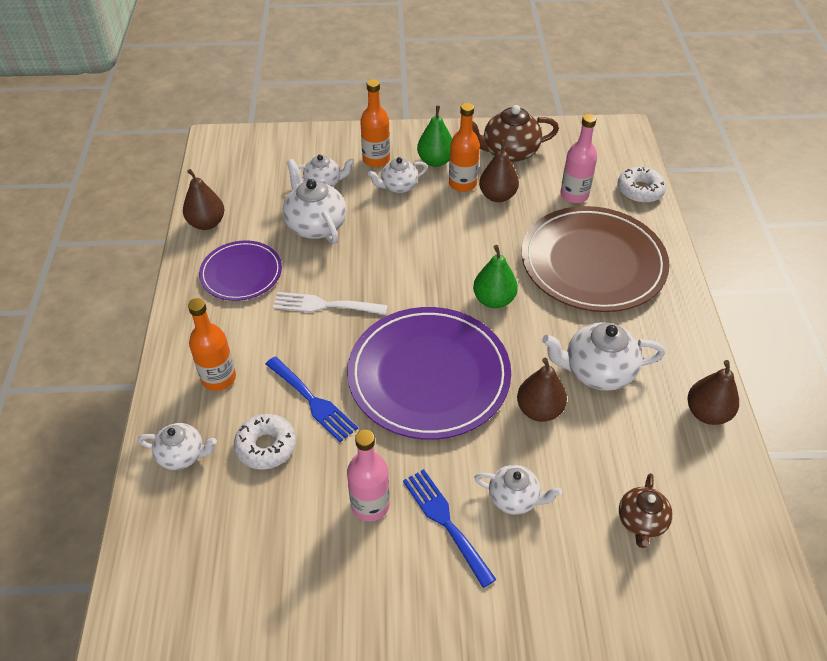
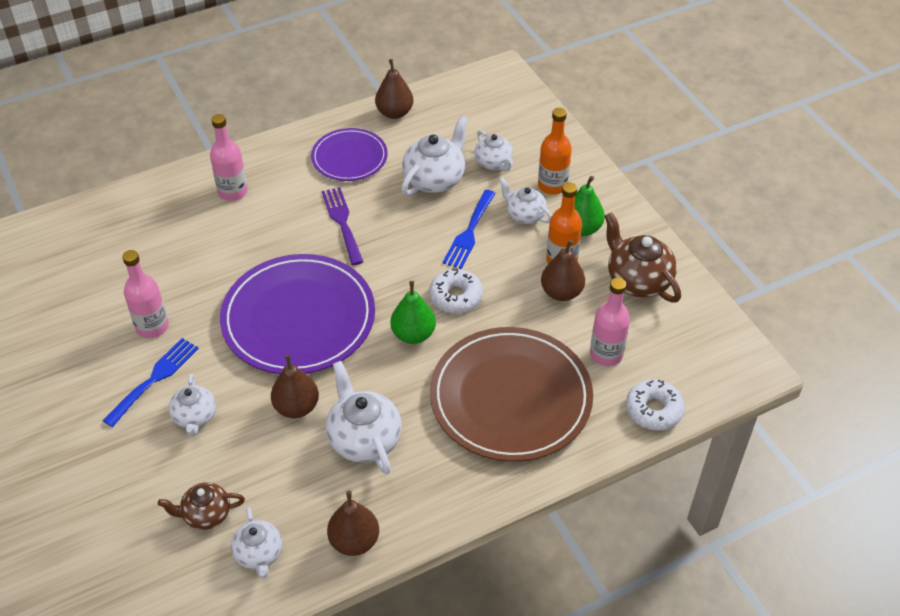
camera: 65 degrees right, 0 degrees up
(182, 455) = (153, 203): white teapot -> white teapot (259, 554)
(218, 378) = (233, 192): orange bottle -> pink bottle
(266, 446) = (181, 245): white donut -> white donut (456, 297)
(313, 401) = (236, 255): blue fork -> blue fork (469, 232)
(324, 305) = (342, 222): white fork -> purple fork

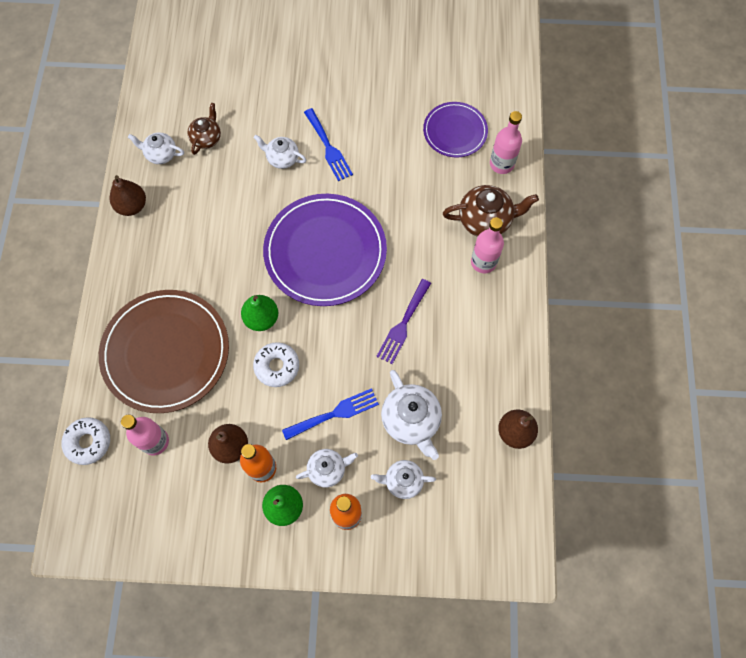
camera: 120 degrees right, 20 degrees up
(152, 327) = (375, 161): pink bottle -> pink bottle (501, 164)
(296, 407) = (250, 218): brown pear -> none
(342, 222) = (403, 324): purple fork -> purple fork turned 105 degrees clockwise
(349, 157) = (476, 366): purple plate -> purple plate (455, 131)
(364, 439) = (198, 245): white teapot -> none
(469, 232) = (335, 413): blue fork -> blue fork turned 105 degrees clockwise
(637, 280) = (203, 515): brown teapot -> brown teapot (485, 220)

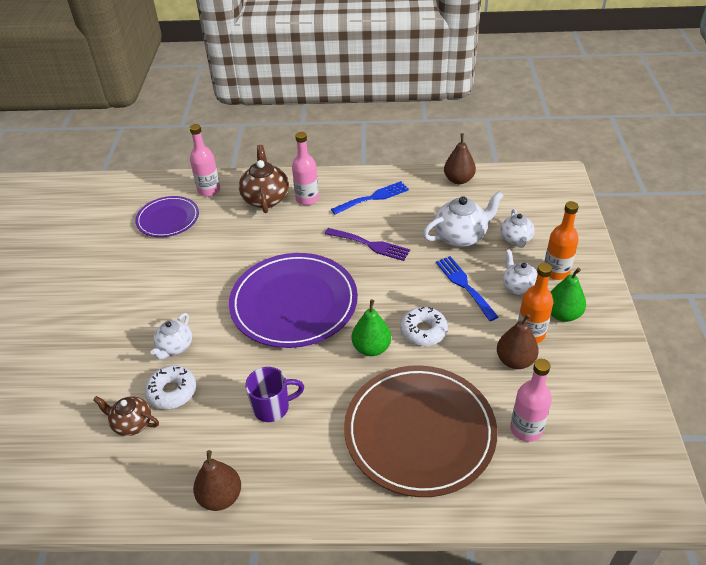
camera: 90 degrees left, 25 degrees down
(88, 442) = (544, 499): white donut -> white donut (172, 392)
(161, 154) = (146, 473): white teapot -> none
(207, 238) = (272, 407): none -> purple mug
(328, 147) = (168, 308): blue fork -> blue fork (373, 198)

